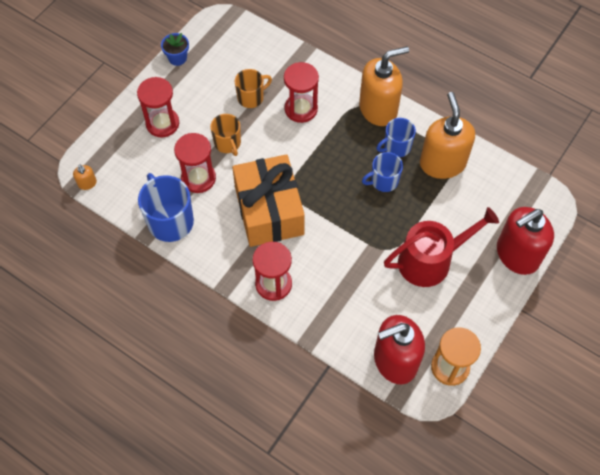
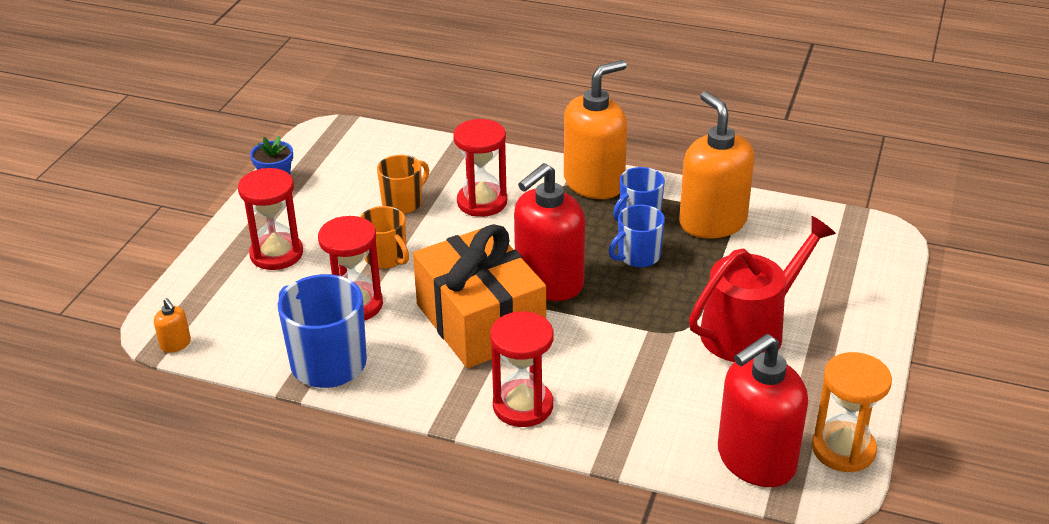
camera: 15 degrees left, 25 degrees down
(517, 255) = (870, 299): red soap dispenser -> red soap dispenser (548, 282)

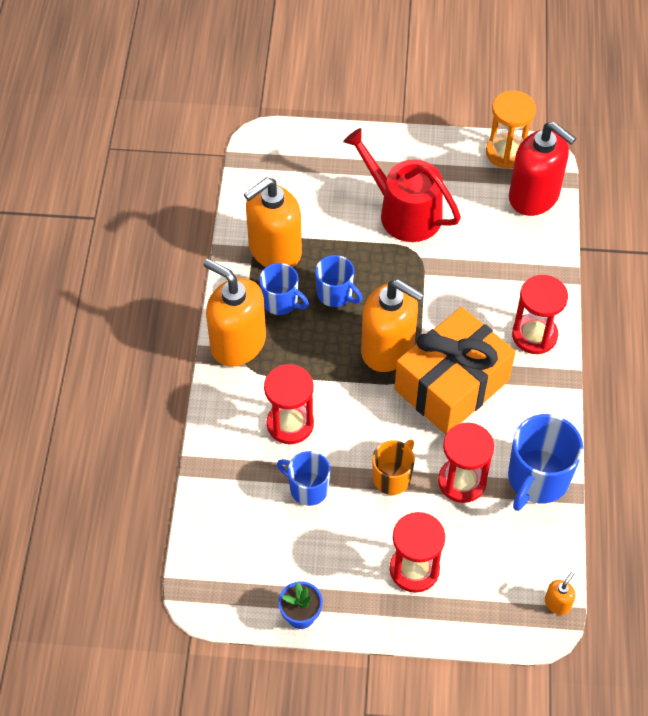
camera: 105 degrees left, 20 degrees up
(403, 202) = (308, 488): orange mug -> blue mug
(548, 282) = (388, 348): red soap dispenser -> orange soap dispenser

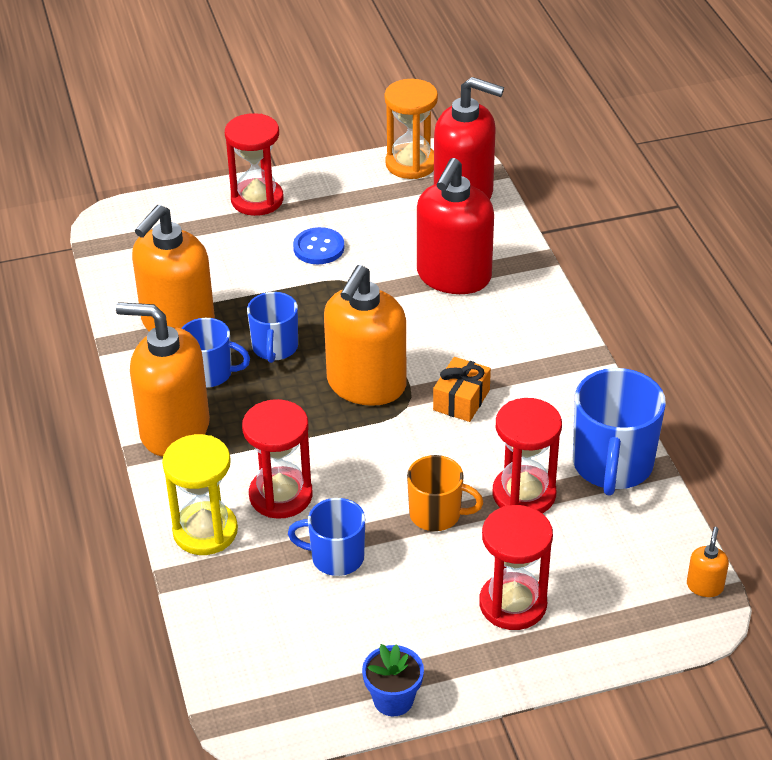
camera: 20 degrees left, 15 degrees down
(227, 436) = (205, 531): none -> yellow hourglass
(335, 294) = (275, 348): blue mug -> blue mug turned 75 degrees clockwise
(388, 348) = (366, 385): orange soap dispenser -> orange soap dispenser turned 105 degrees clockwise
(392, 477) = (437, 514): orange mug -> orange mug turned 90 degrees clockwise
(403, 212) = (318, 248): red watering can -> blue button
(451, 385) = (461, 400): orange gift -> orange gift, size x0.43
(493, 271) = (453, 276): none -> red soap dispenser
(534, 335) = (533, 325): red hourglass -> red hourglass (257, 200)

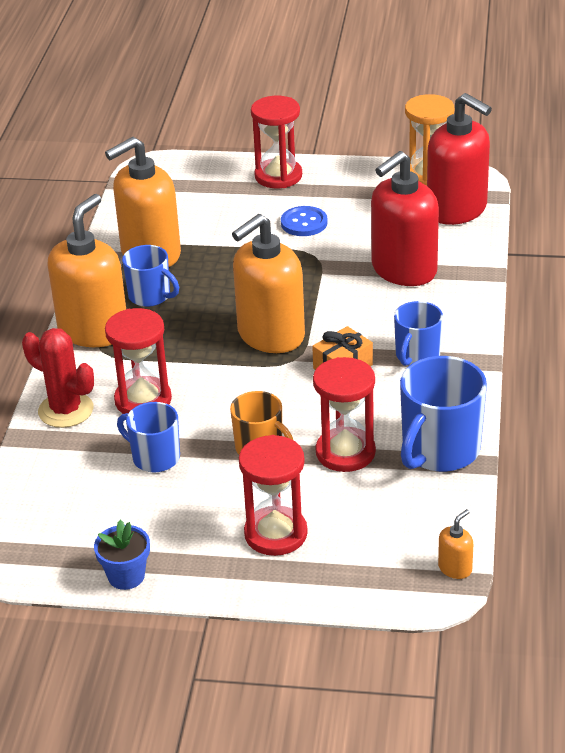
camera: 25 degrees right, 5 degrees down
(174, 430) = (93, 330): orange soap dispenser -> orange soap dispenser turned 75 degrees clockwise
(205, 531) = (66, 410): yellow hourglass -> red cactus
(275, 348) = (215, 289): blue mug -> blue mug (417, 355)

